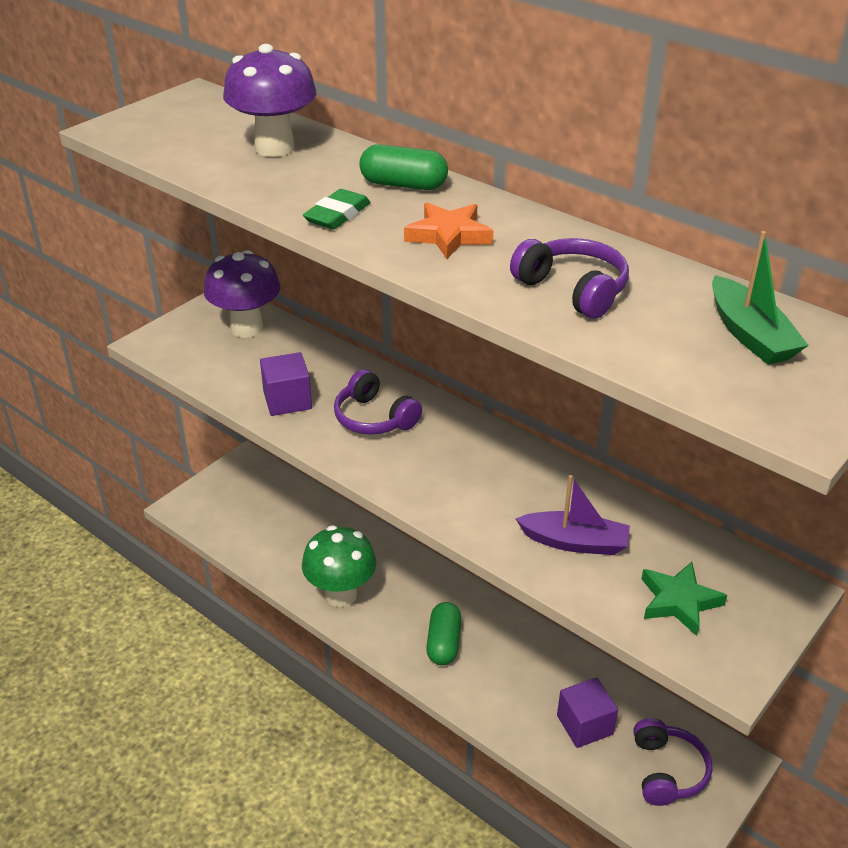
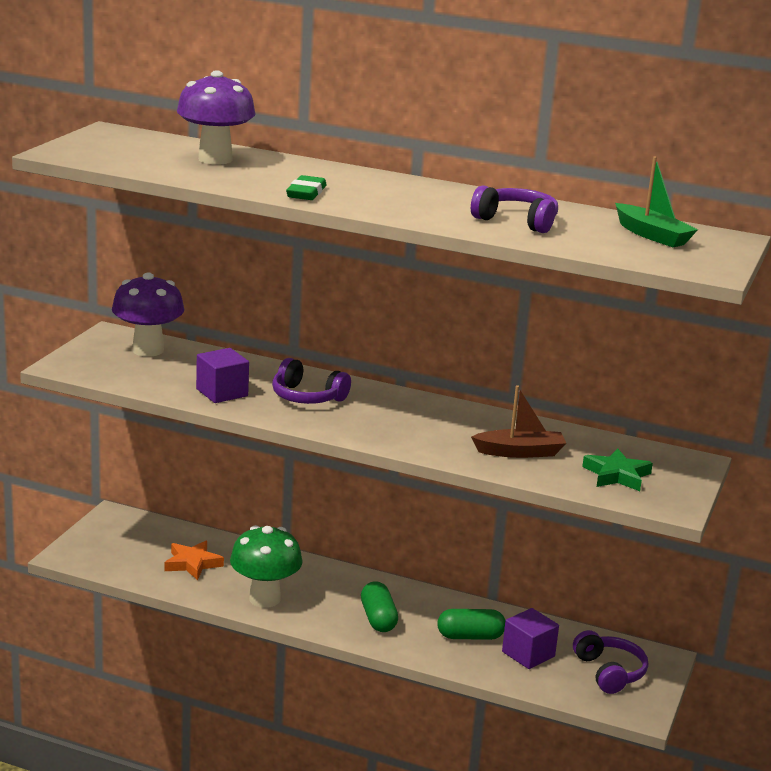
camera: 20 degrees left, 15 degrees down
(403, 185) = (342, 175): green capsule -> green capsule (470, 636)
(449, 235) = (403, 200): orange star -> orange star (192, 563)
(575, 542) = (520, 452): purple boat -> brown boat

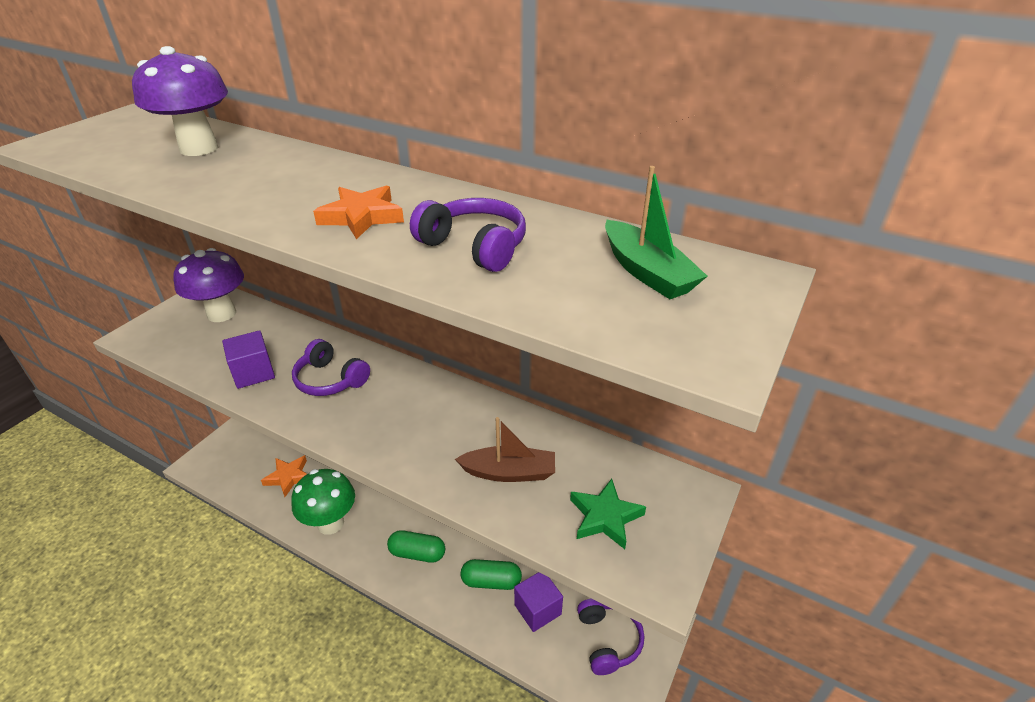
camera: 10 degrees right, 15 degrees up
(306, 193) = (248, 199): green eraser -> none
(378, 619) = (417, 553): green capsule -> green capsule turned 75 degrees counterclockwise
(413, 204) = (362, 217): none -> orange star

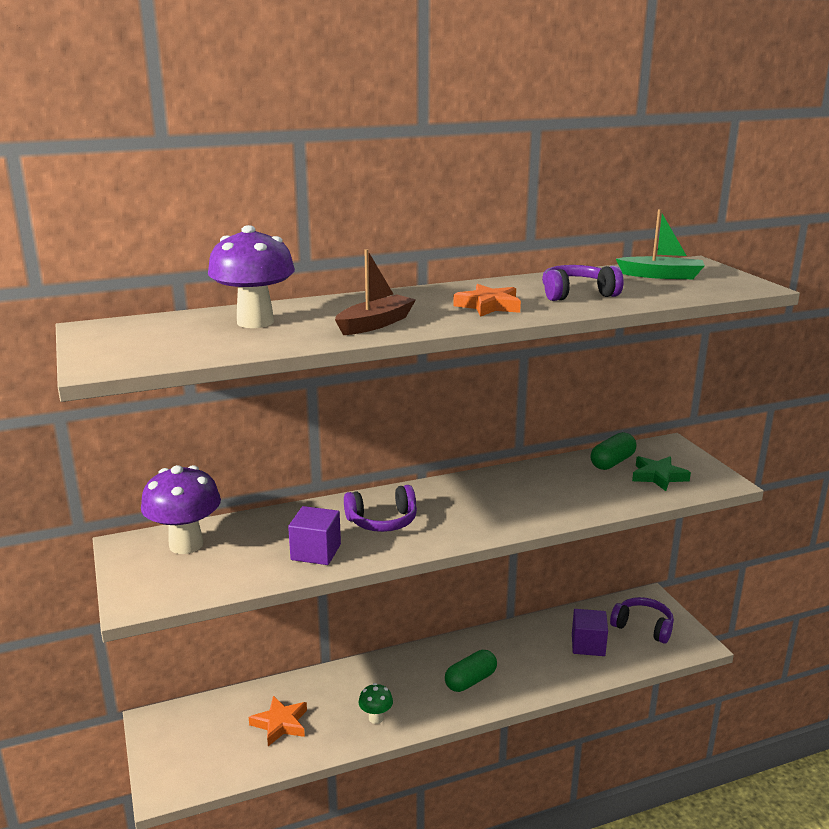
camera: 50 degrees left, 15 degrees down
(330, 523) = (376, 718): green mushroom -> green mushroom, size x0.50
(491, 581) = (540, 655): green capsule -> green capsule (612, 462)
(509, 472) = (584, 490): brown boat -> brown boat (375, 324)

